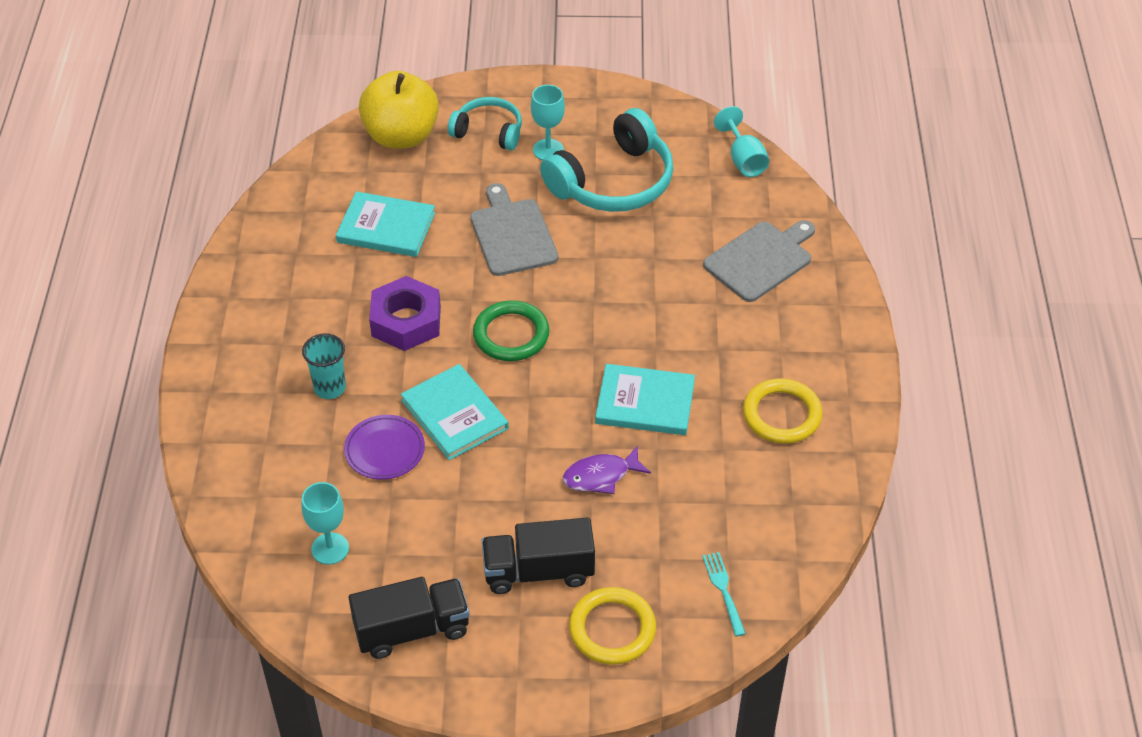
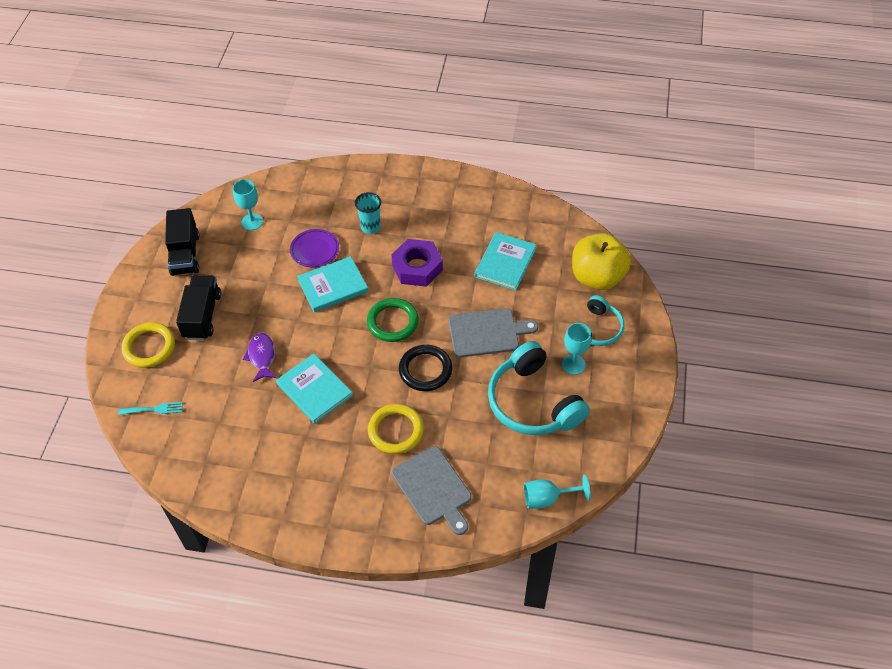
camera: 100 degrees right, 5 degrees up
(586, 289) = (425, 370): none -> black ring
(645, 403) = (314, 390): turquoise book -> turquoise book turned 60 degrees counterclockwise
(782, 415) = (281, 472): yellow ring -> yellow ring (395, 431)

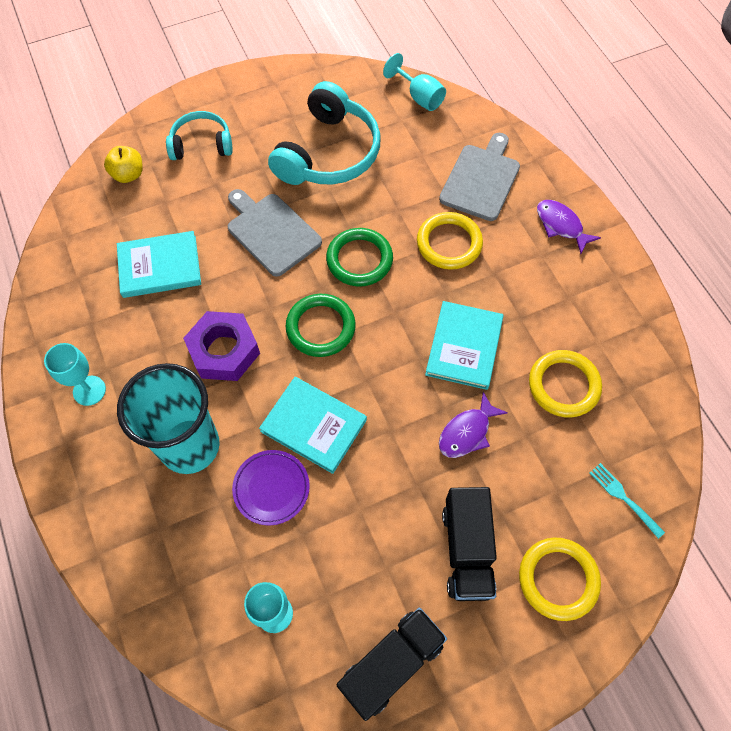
camera: 125 degrees left, 10 degrees up
(202, 316) = (467, 550): black truck -> black truck turned 60 degrees counterclockwise
(242, 427) = (563, 385): none -> yellow ring
(352, 514) = (561, 225): none -> purple fish
(370, 227) = (190, 446): turquoise cup -> turquoise cup, size x1.97
(425, 370) = (359, 259): black ring -> green ring
(573, 364) = (260, 143): turquoise goblet -> turquoise goblet (89, 390)
(597, 277) = (128, 175): yellow apple -> yellow apple, size x0.51

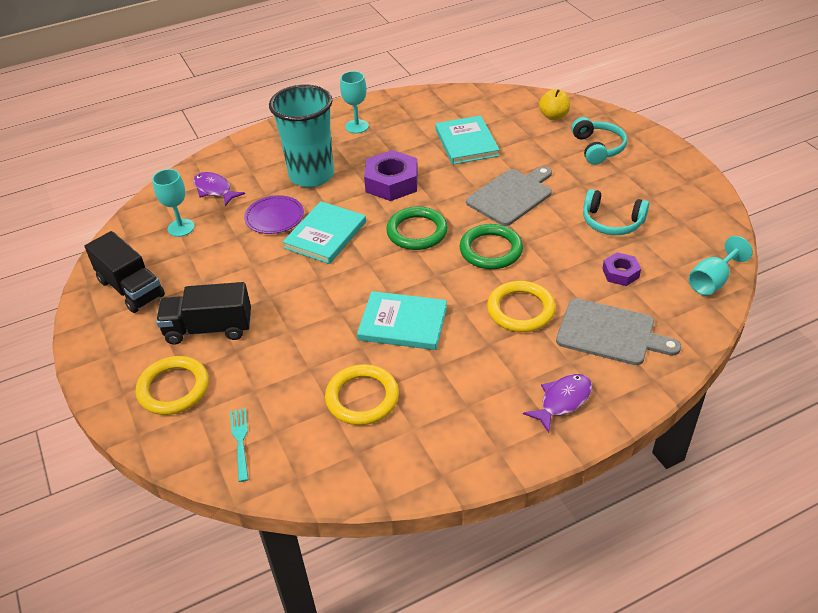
camera: 90 degrees right, 20 degrees down
(328, 153) = (612, 222): turquoise headphones -> turquoise headphones, size x0.59
(403, 159) = (620, 273): none -> purple nut
(467, 432) = (315, 327): purple fish -> purple fish (214, 190)
(624, 498) = (240, 441): turquoise fork -> turquoise fork turned 60 degrees counterclockwise

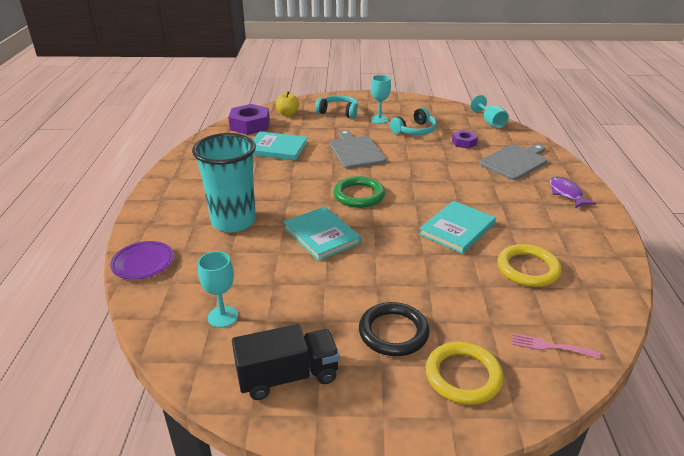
camera: 65 degrees left, 10 degrees down
(209, 329) = (393, 332): black truck -> black ring
(214, 190) = (187, 280): purple fish -> none
(240, 441) = (551, 346): turquoise fork -> pink fork
(274, 218) = (270, 255): purple plate -> purple plate (143, 263)
(357, 126) = (194, 183): turquoise goblet -> turquoise goblet (379, 119)
(392, 182) = (288, 189): purple nut -> purple nut (250, 125)
(491, 250) = (406, 174): green ring -> none
(520, 310) = (474, 182): yellow ring -> none

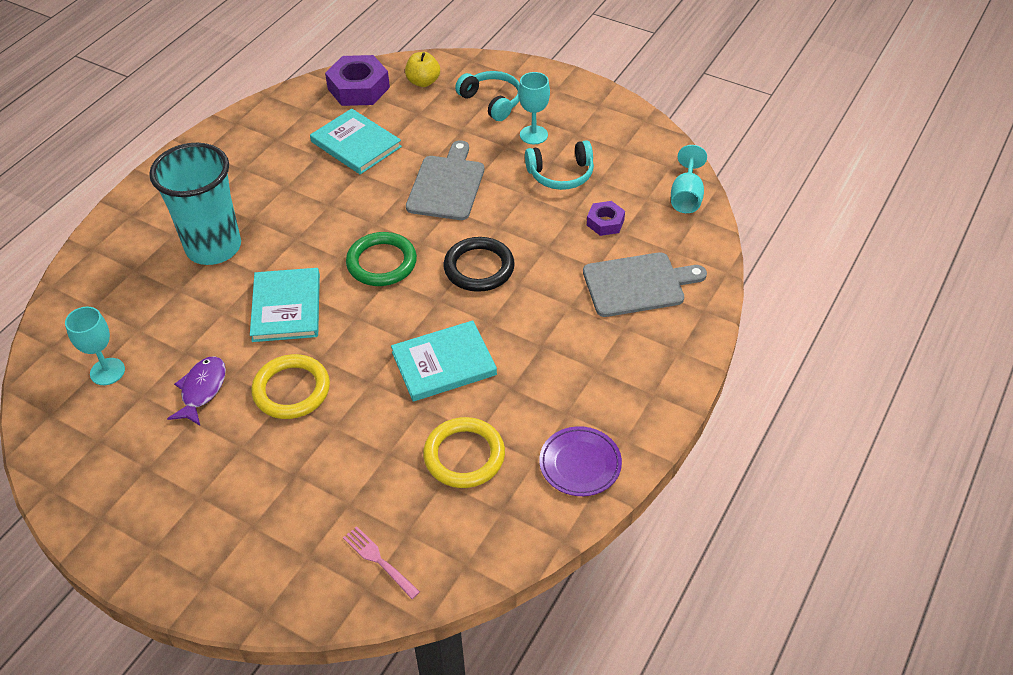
camera: 30 degrees right, 15 degrees up
(143, 263) = (87, 270): purple plate -> purple plate (580, 464)
(288, 376) = (108, 467): black truck -> none
(393, 332) = (243, 466): black ring -> black ring (479, 268)
(463, 376) = (260, 547): yellow ring -> yellow ring (291, 390)
(566, 193) = (644, 367): purple fish -> purple fish (202, 390)

